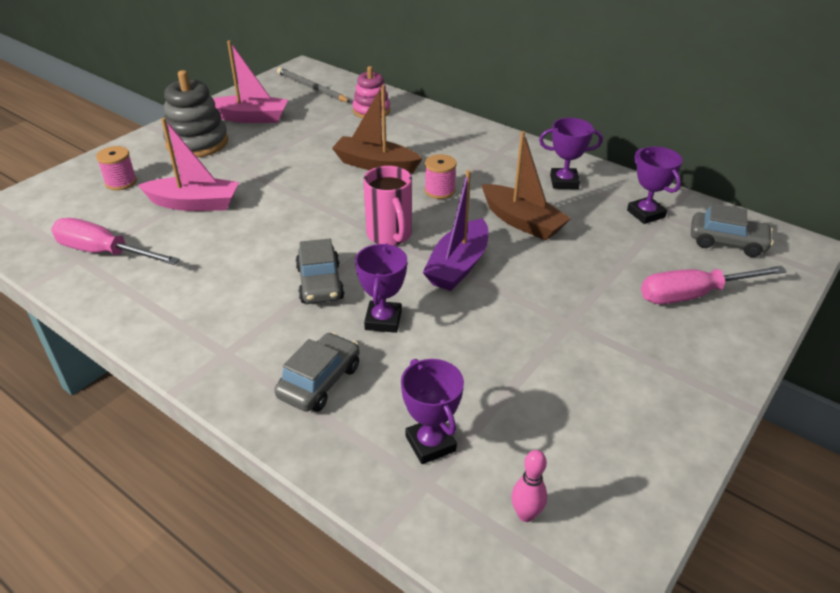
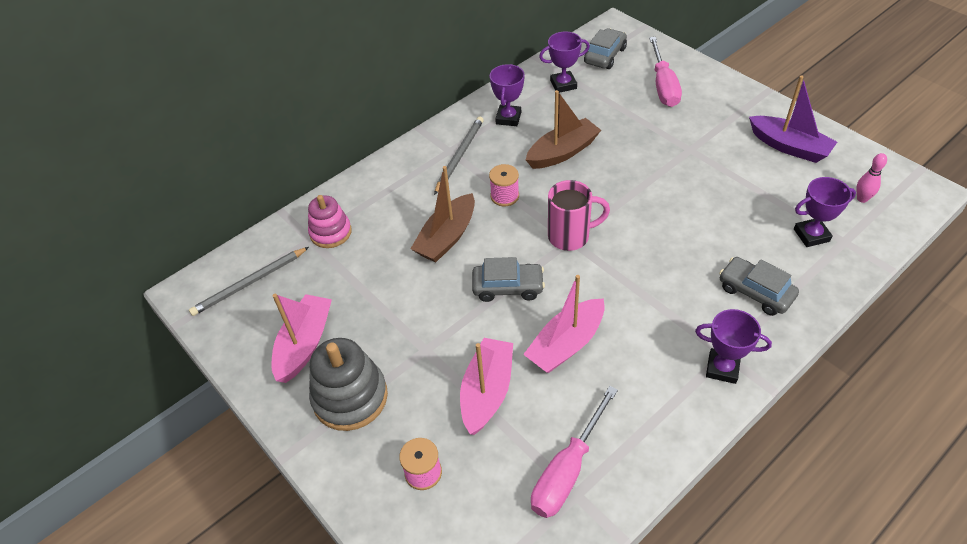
camera: 75 degrees left, 10 degrees up
(244, 242) = (566, 344): none -> pink boat
(320, 283) = (635, 288): grey car -> grey car (508, 287)
(383, 320) = (685, 249): purple trophy -> purple trophy (722, 368)
(458, 266) = (618, 198): purple boat -> purple boat (789, 146)
(491, 159) = (459, 156): none -> grey pencil

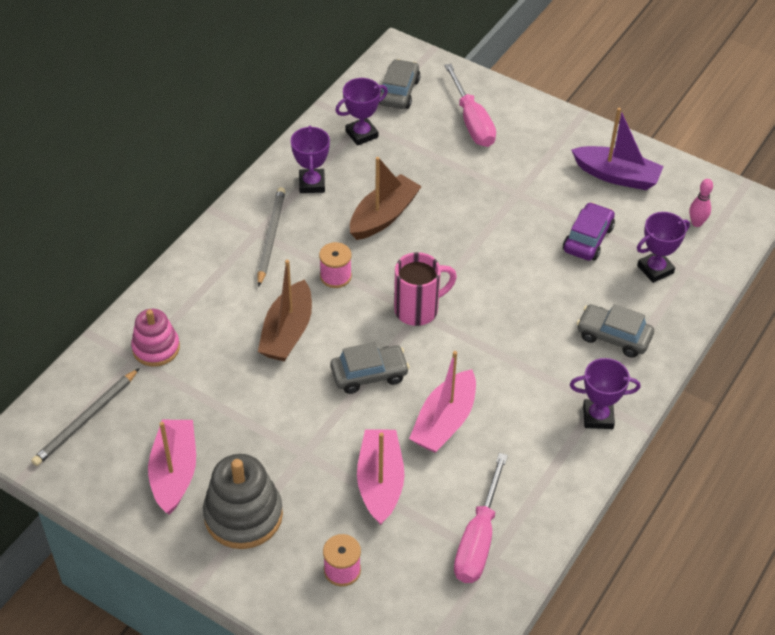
camera: 20 degrees left, 0 degrees up
(749, 198) = (588, 239): none -> purple car

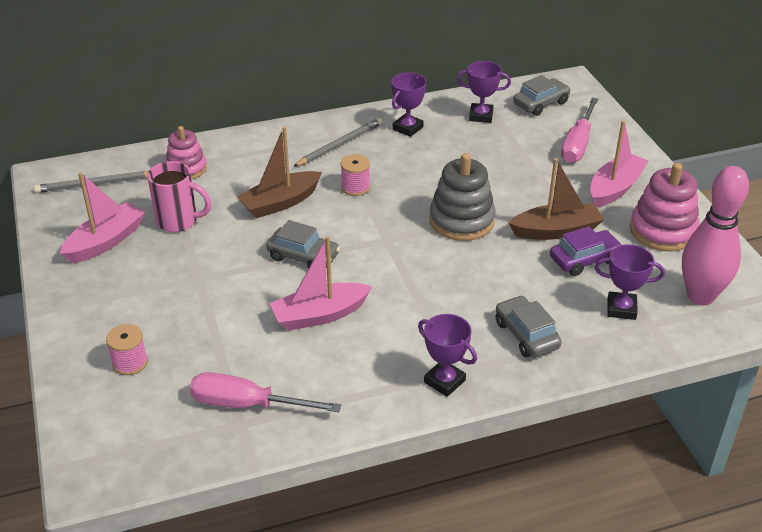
camera: 40 degrees right, 10 degrees down
(243, 515) = (113, 291): grey stacking toy -> grey stacking toy (461, 221)
(380, 482) = (225, 326): pink boat -> pink boat (615, 188)
(383, 216) = (436, 169): brown boat -> brown boat (556, 231)
(418, 309) = (389, 236): pink mug -> pink mug (179, 221)
(478, 539) = (247, 404): pink screwdriver -> pink screwdriver turned 45 degrees clockwise
(616, 176) = (662, 231): purple boat -> pink stacking toy
(696, 223) = (700, 296): pink bowling pin -> pink bowling pin, size x2.39

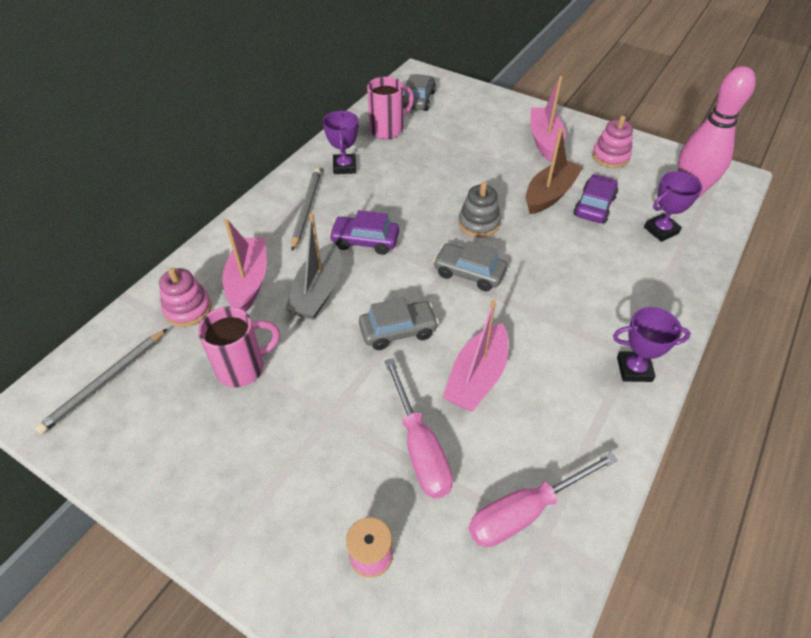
camera: 40 degrees left, 10 degrees up
(105, 242) = (190, 438): pink boat -> pink boat (248, 282)
(280, 203) = (318, 291): brown boat -> grey boat
(355, 187) = (365, 241): pink spool -> purple car
(461, 221) = (479, 223): grey stacking toy -> grey stacking toy, size x0.66
(481, 116) = (388, 130): purple trophy -> pink mug
(526, 335) = (634, 290): grey car -> grey car (469, 273)
(578, 144) = (481, 119): pink screwdriver -> pink screwdriver (420, 447)
(662, 231) = (610, 156): pink stacking toy -> pink stacking toy, size x0.66

